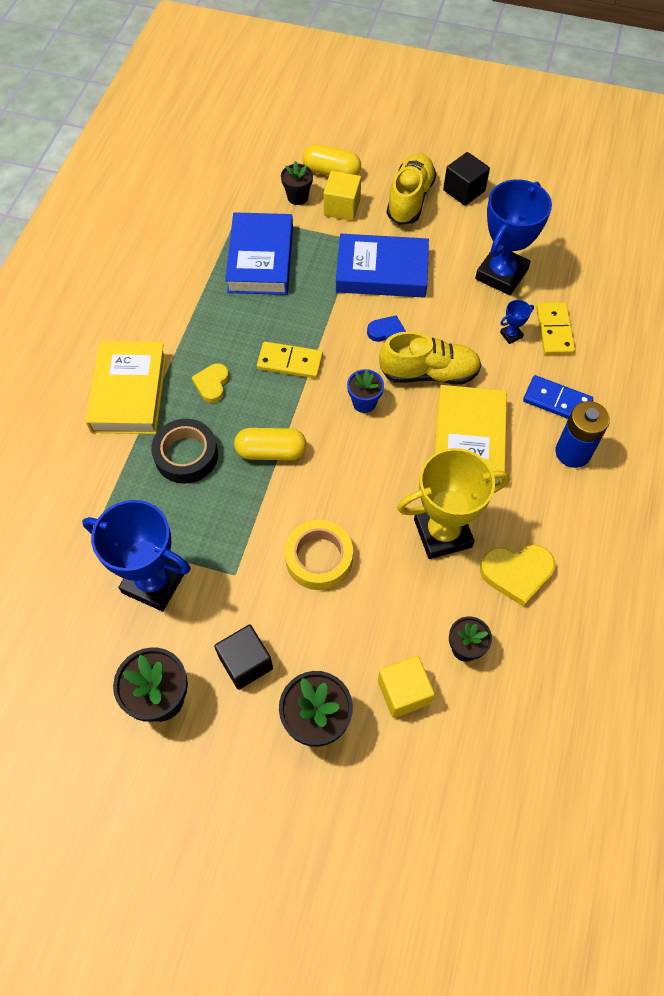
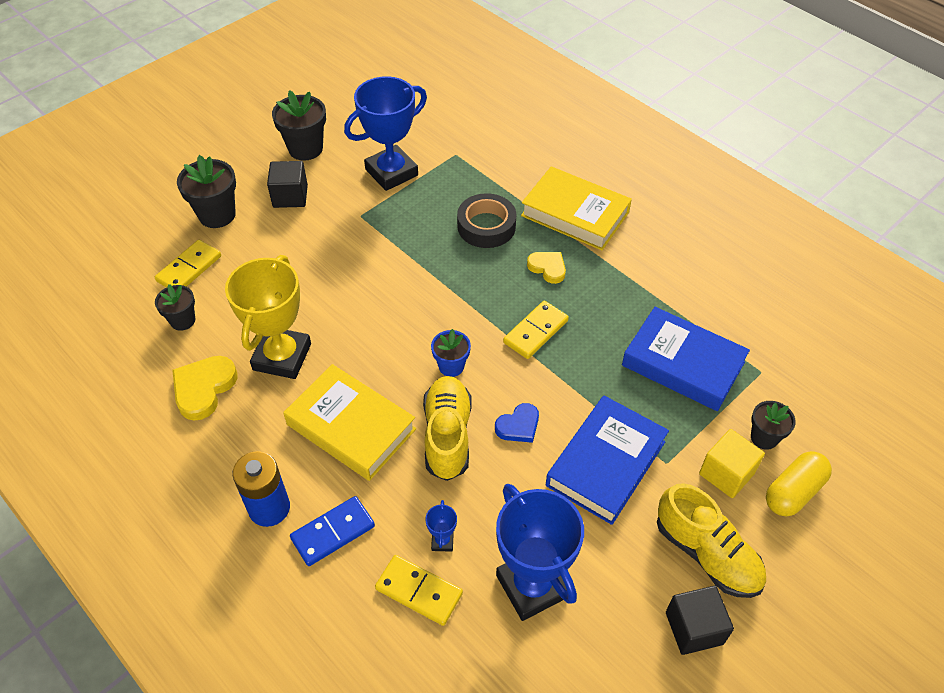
camera: 120 degrees right, 10 degrees down
(271, 452) = (449, 279): yellow capsule -> none
(319, 558) = (330, 267): yellow tape -> none
(403, 692) = (189, 269): yellow cube -> yellow domino
(429, 373) = (447, 435): yellow shoe -> yellow shoe turned 150 degrees clockwise

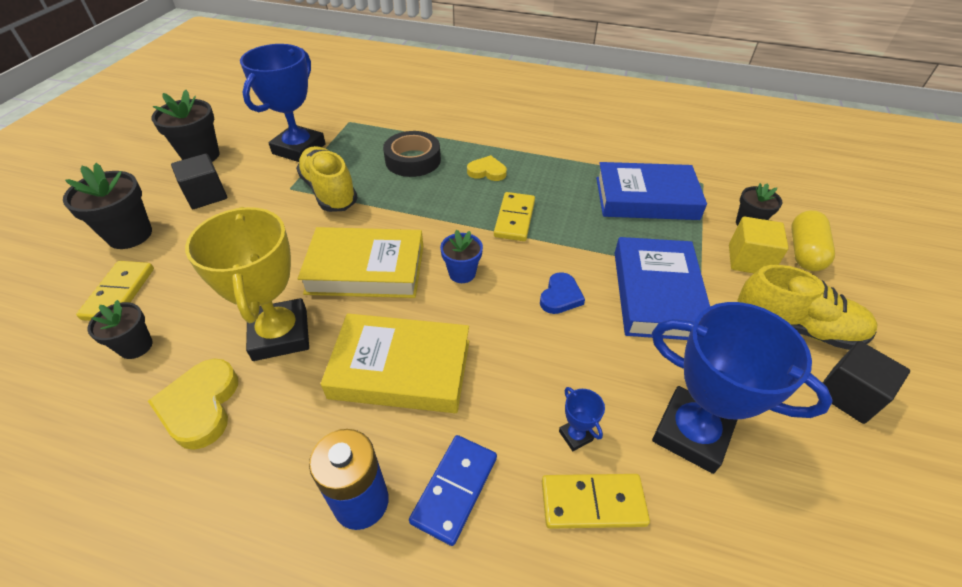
camera: 30 degrees left, 5 degrees down
(447, 435) = (503, 333): yellow shoe -> yellow shoe (329, 191)
(575, 214) = (479, 130): yellow book -> yellow book (366, 269)

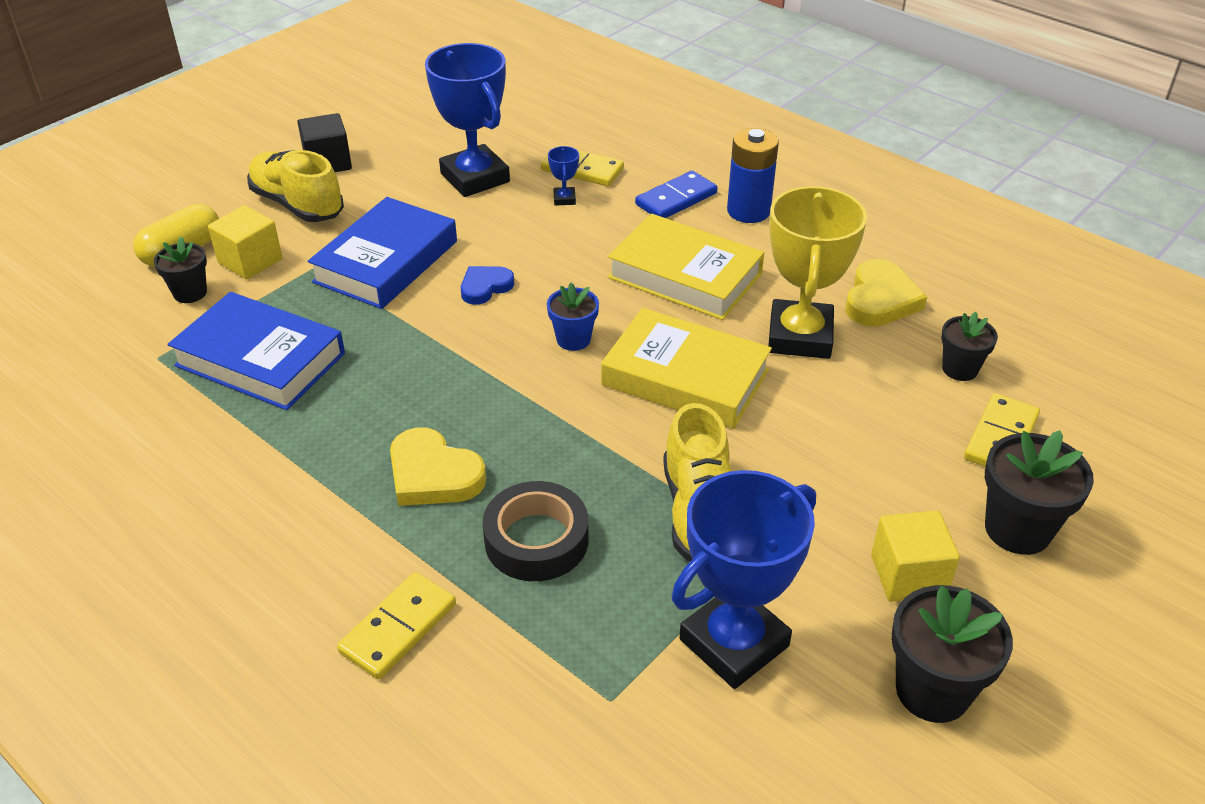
camera: 155 degrees left, 5 degrees down
(206, 195) = (908, 575): black cube -> yellow cube
(487, 171) = (433, 474): yellow heart -> yellow heart, size x1.54
(514, 219) = (458, 385): yellow domino -> yellow domino (398, 628)

